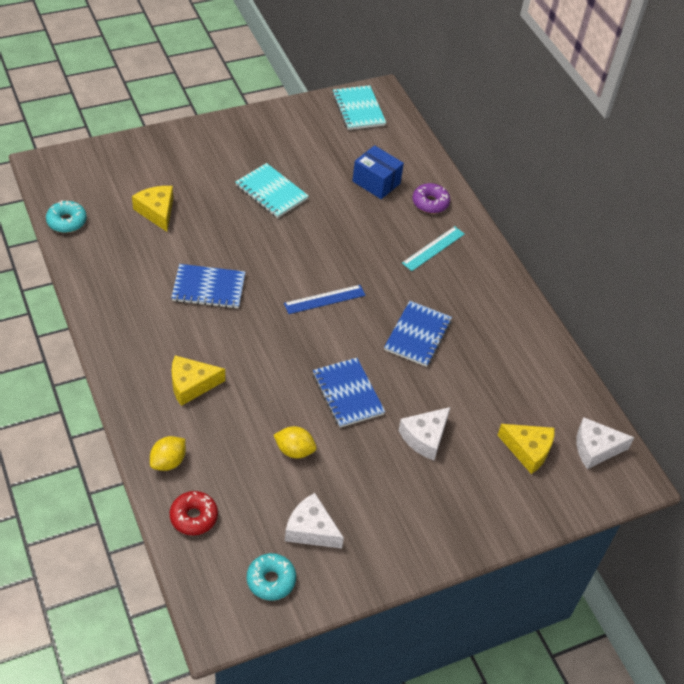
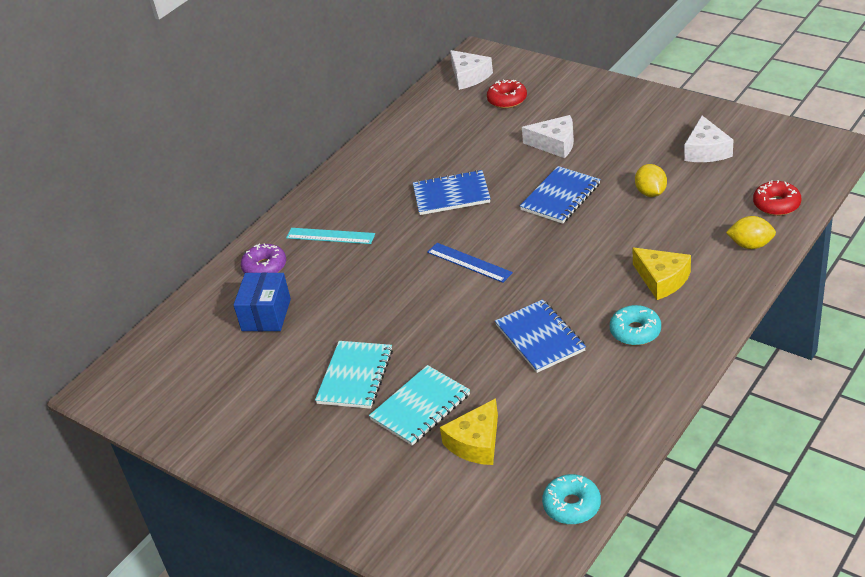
camera: 110 degrees left, 10 degrees down
(271, 580) = (770, 145): turquoise donut -> turquoise donut (635, 331)
(358, 109) = (145, 391): turquoise notebook -> turquoise notebook (420, 407)
(528, 450) = (507, 100): yellow cheese -> red donut

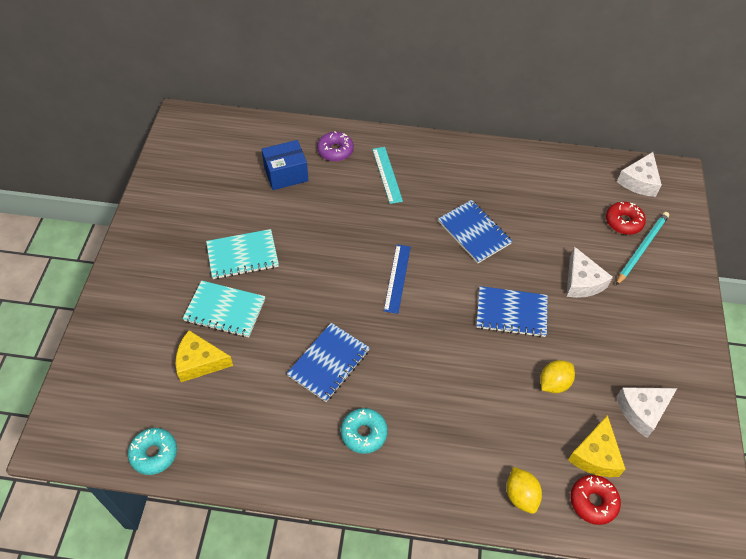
camera: 55 degrees right, 15 degrees up
(543, 98) = (642, 248): none -> turquoise pencil
(662, 279) = (439, 433): yellow cheese -> yellow cheese (595, 455)

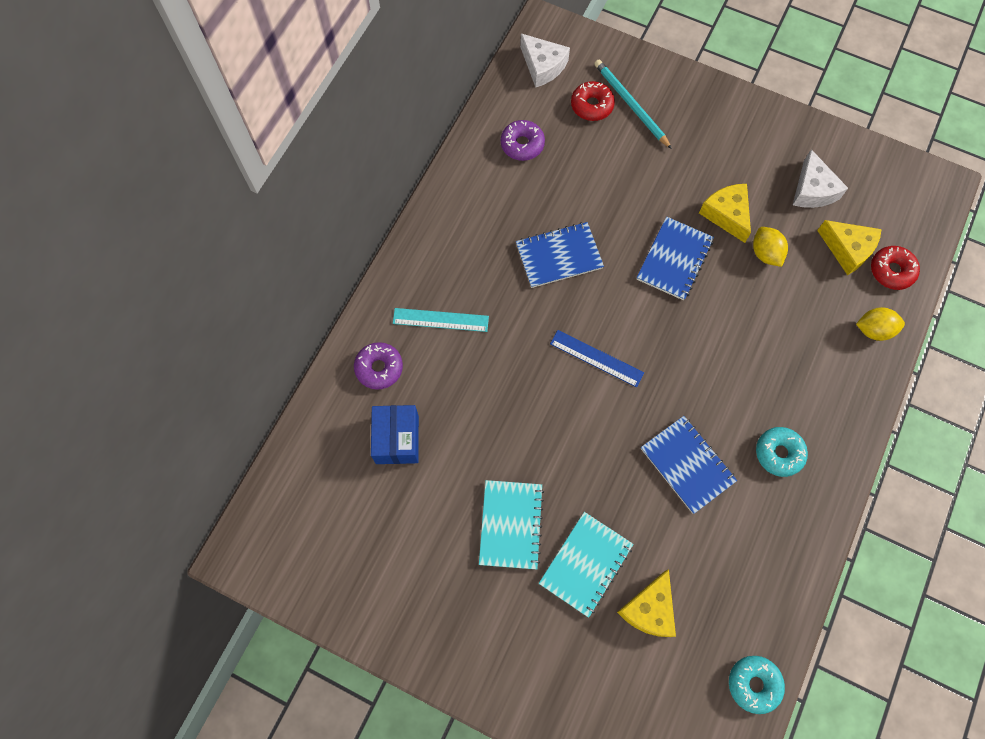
camera: 70 degrees left, 15 degrees up
(559, 186) = (522, 144): none -> purple donut
(576, 344) = (726, 214): none -> yellow cheese
(582, 282) = (655, 178): white cheese -> none

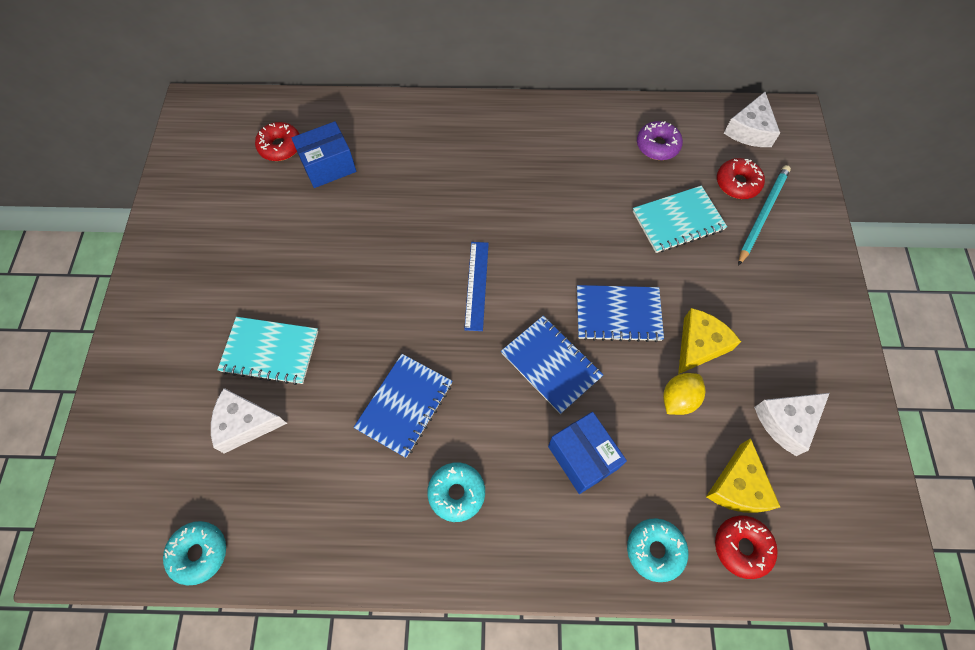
camera: 65 degrees right, 5 degrees down
(347, 479) = (280, 146): none -> red donut
(379, 368) = (385, 129): purple donut -> none
(440, 320) = (451, 153): turquoise ruler -> none
(510, 525) = (285, 277): turquoise notebook -> turquoise notebook (678, 221)
(559, 256) = (562, 216): blue notebook -> blue notebook (551, 365)
(649, 609) = (245, 423): yellow cheese -> white cheese
(785, 345) = (582, 457): none -> blue box
(873, 330) = (655, 550): yellow lemon -> turquoise donut

